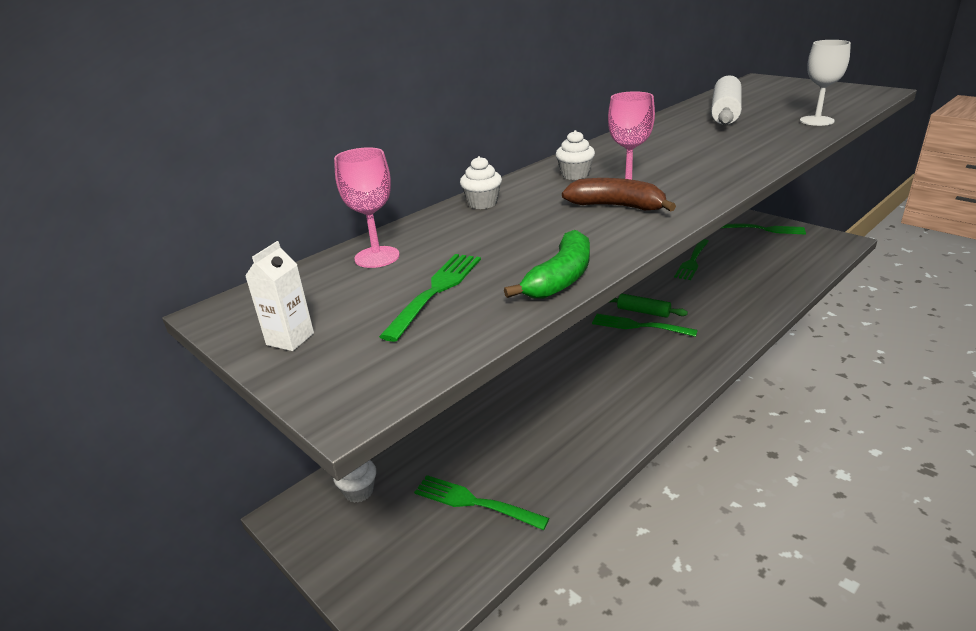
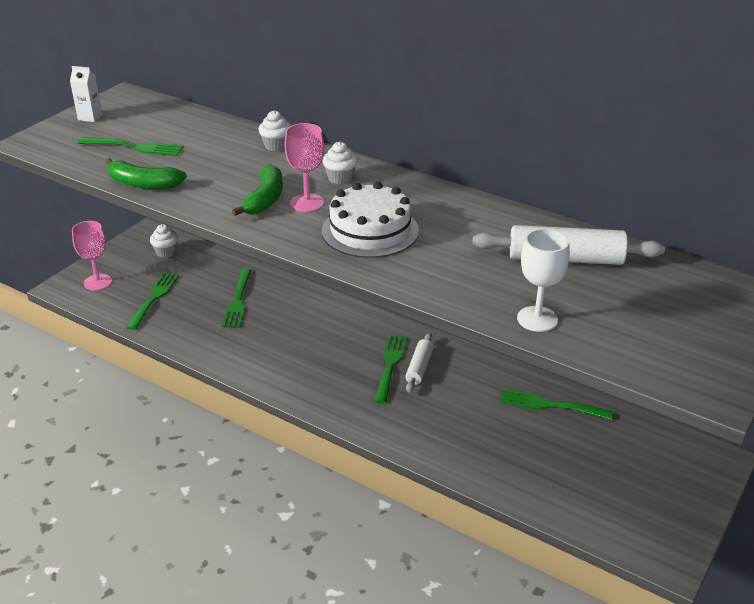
camera: 75 degrees right, 5 degrees up
(377, 257) = (186, 123): pink goblet -> pink goblet (98, 282)
(617, 206) = (265, 199): brown banana -> green banana
(643, 312) = (419, 368): green rolling pin -> white rolling pin
(686, 164) = (370, 230): none -> white cake
(764, 229) = (677, 478): green fork -> green fork (238, 300)

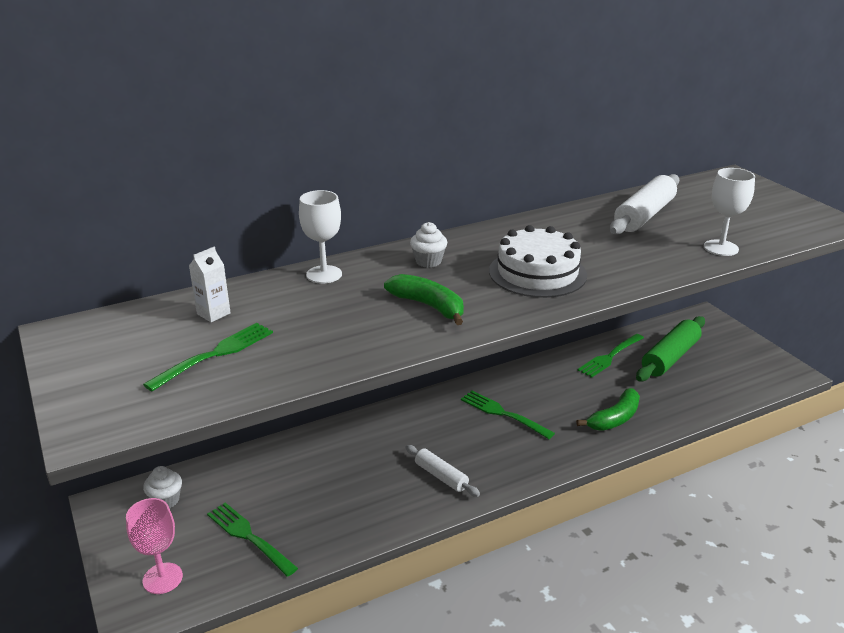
camera: 60 degrees left, 5 degrees down
(90, 117) = (86, 369): white carton -> white carton (213, 314)
(143, 184) = (315, 368): green banana -> green banana (614, 418)
(238, 300) = (318, 473): green fork -> none
(276, 146) = (324, 274): white cupcake -> white goblet
(307, 203) = (458, 288): pink goblet -> none
(419, 368) = (518, 400): white rolling pin -> white rolling pin (441, 476)
(595, 449) = (670, 357): none -> green rolling pin

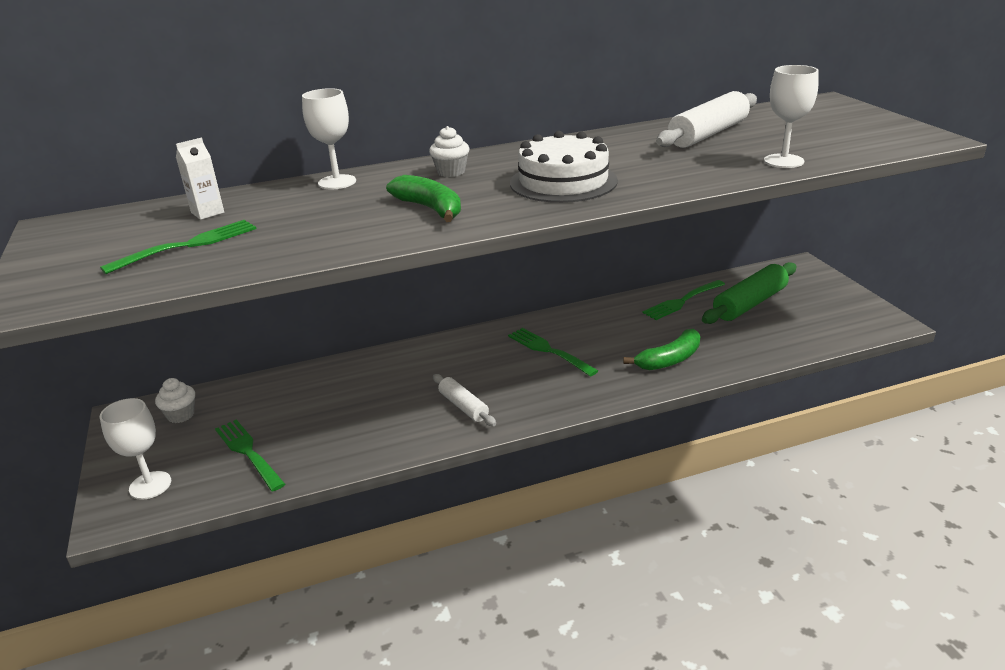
camera: 10 degrees right, 0 degrees up
(162, 578) = (150, 485): pink goblet -> white goblet

